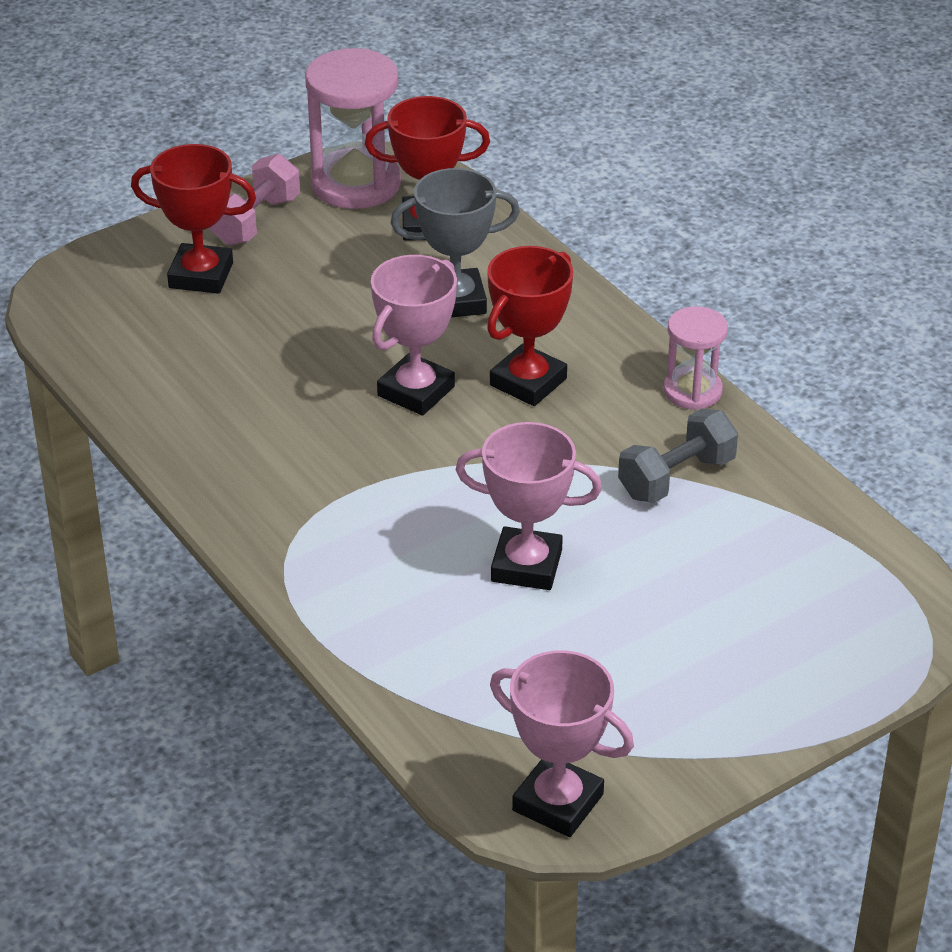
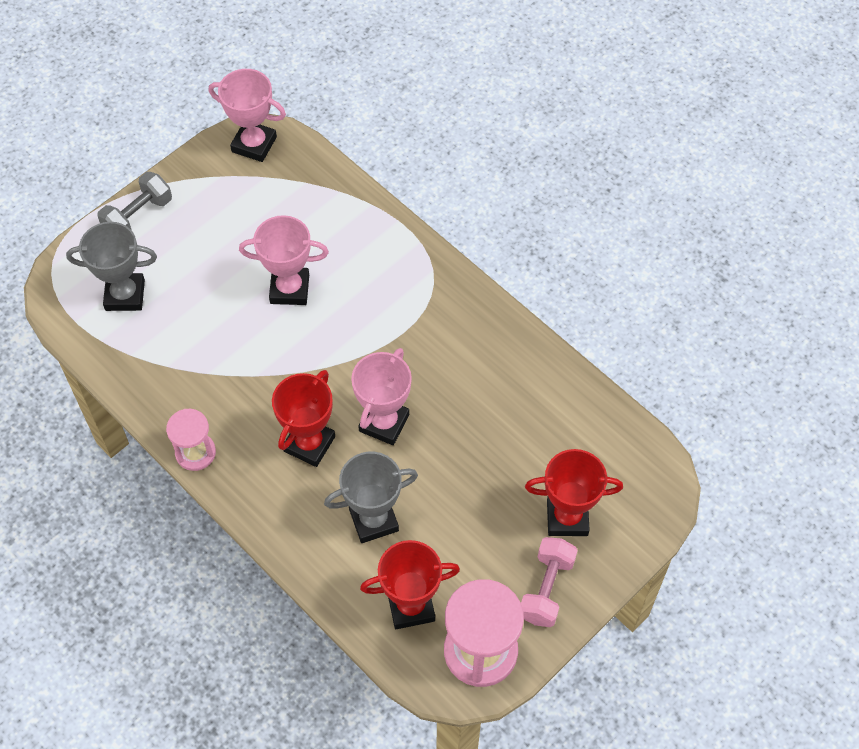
camera: 170 degrees right, 20 degrees up
(676, 477) = (203, 372): grey dumbbell -> grey dumbbell (138, 216)
(802, 591) = (125, 295): none -> grey trophy

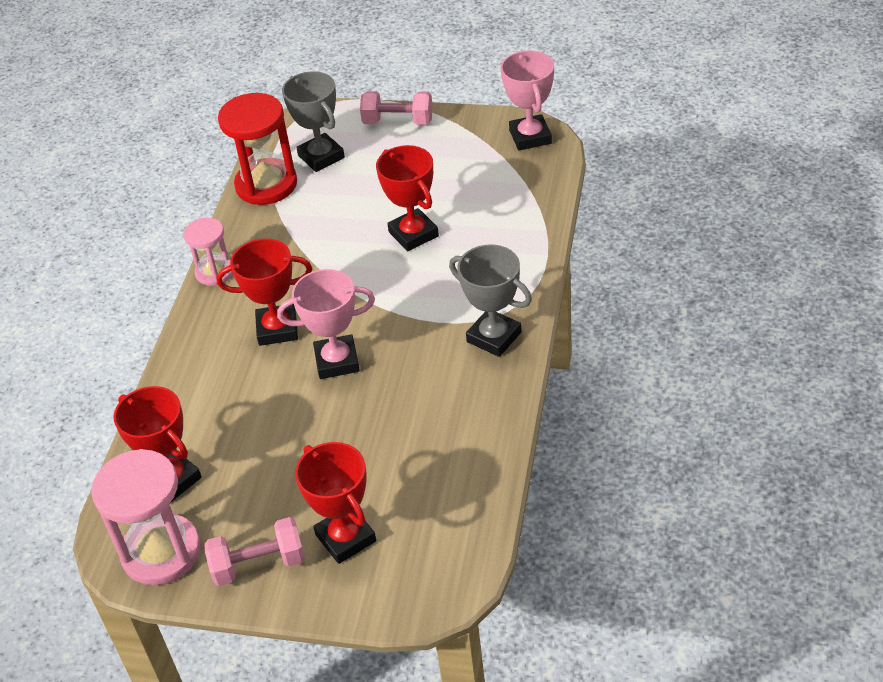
camera: 60 degrees right, 15 degrees down
(119, 355) = (266, 185): none -> red hourglass
(138, 216) = (398, 122): grey dumbbell -> pink dumbbell
(289, 289) = (413, 234): pink trophy -> red trophy
(373, 520) = (237, 409): grey trophy -> grey trophy (494, 337)

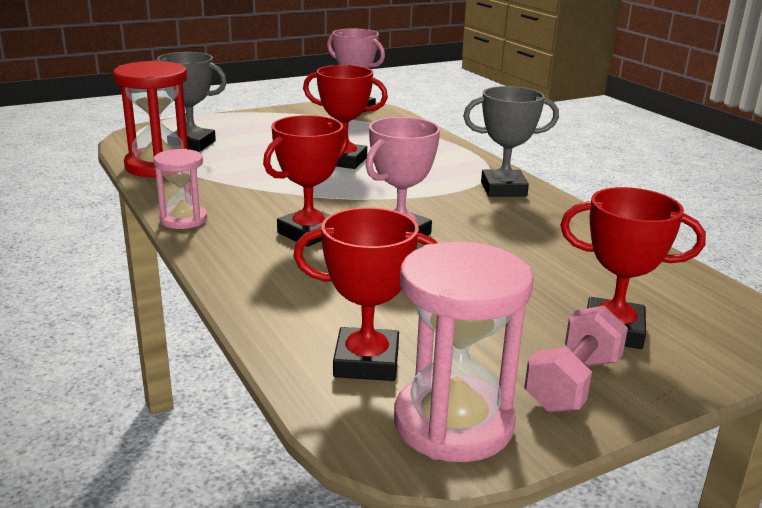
camera: 45 degrees left, 20 degrees down
(398, 122) = (235, 119): pink dumbbell -> none

